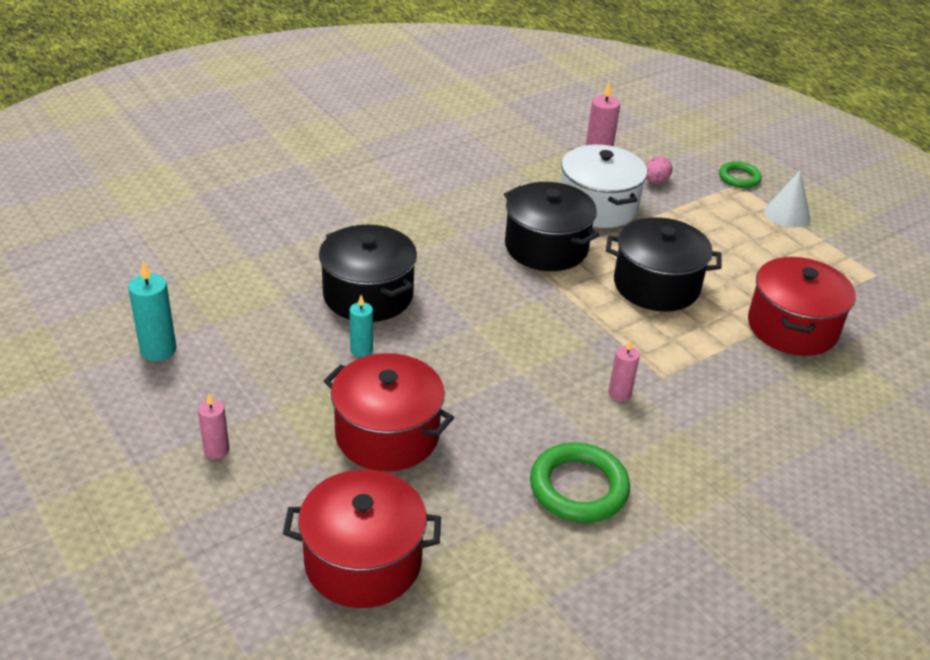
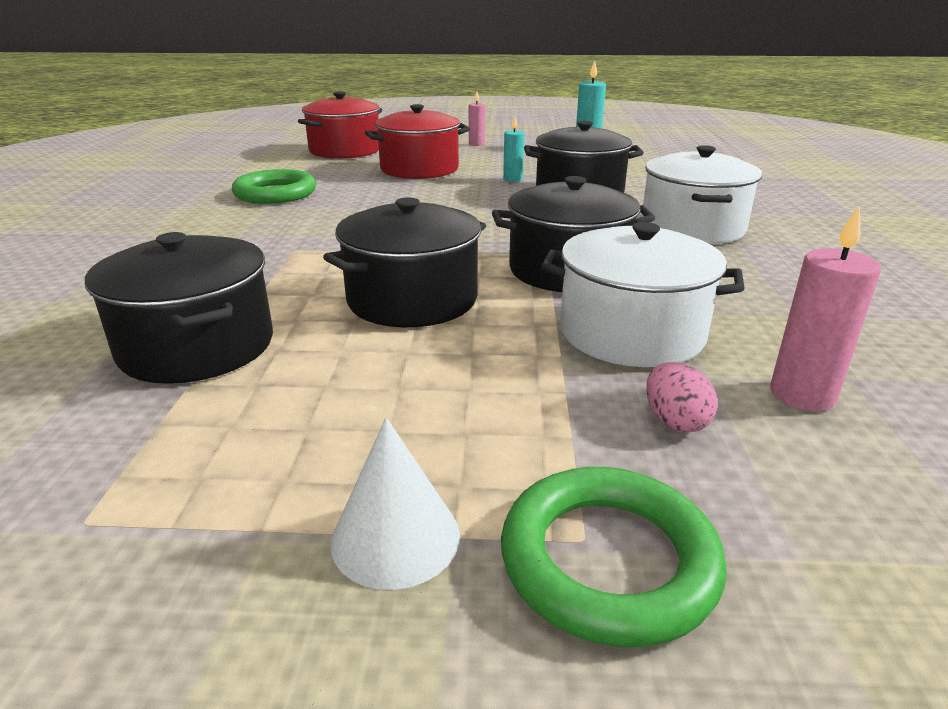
camera: 130 degrees right, 10 degrees down
(407, 221) = (692, 228): none -> white pot
(619, 394) = (316, 229): pink candle -> none
(739, 178) = (608, 561): green ring -> green ring, size x1.65
(792, 327) = (197, 346): red pot -> black pot

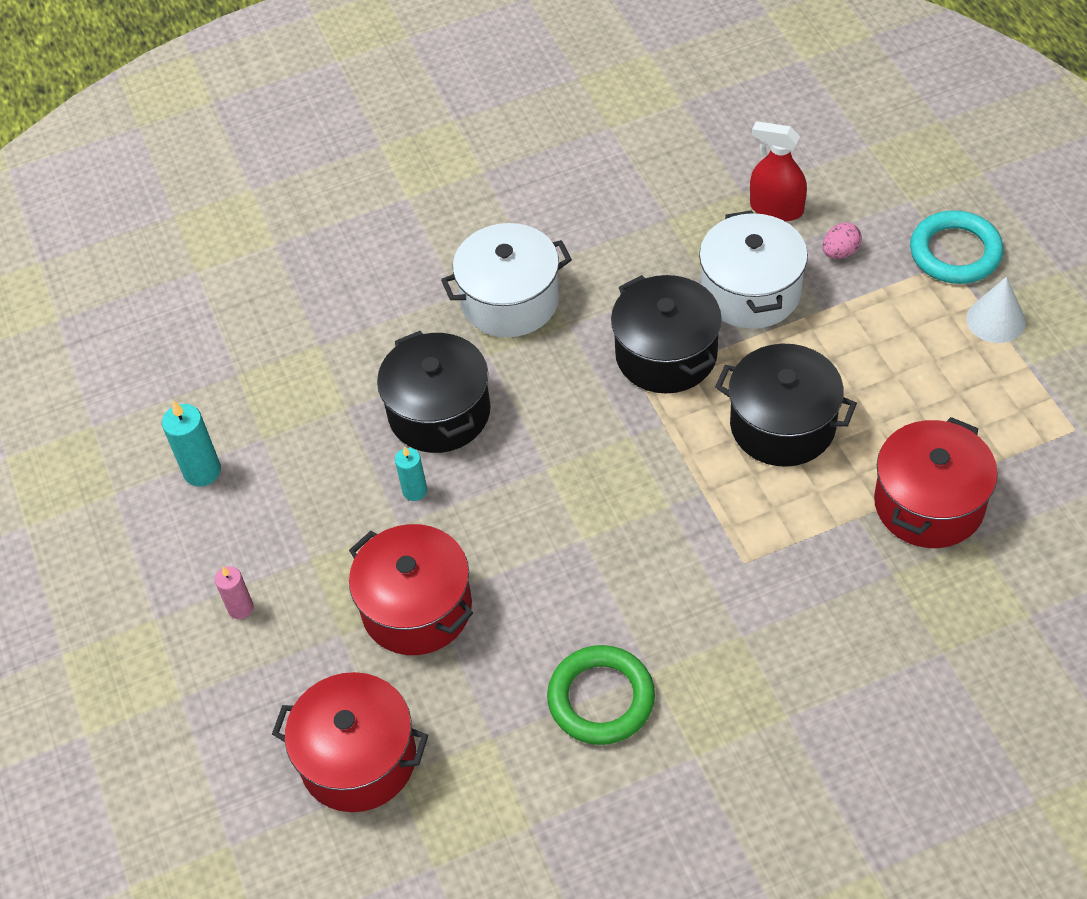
camera: 110 degrees left, 25 degrees up
(197, 346) = (929, 503): black pot -> red pot
(608, 561) = (955, 252): green ring -> turquoise ring
(802, 395) = (776, 209): pink candle -> red spray bottle

